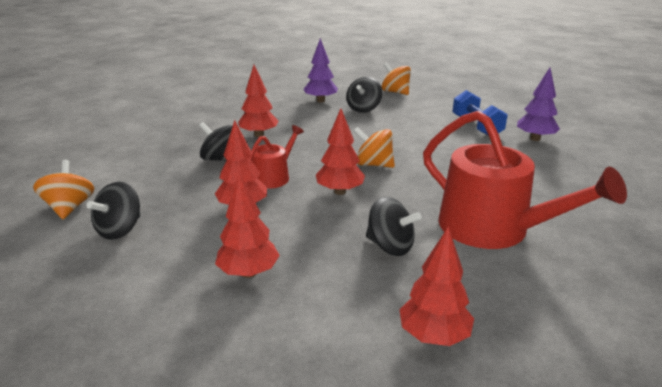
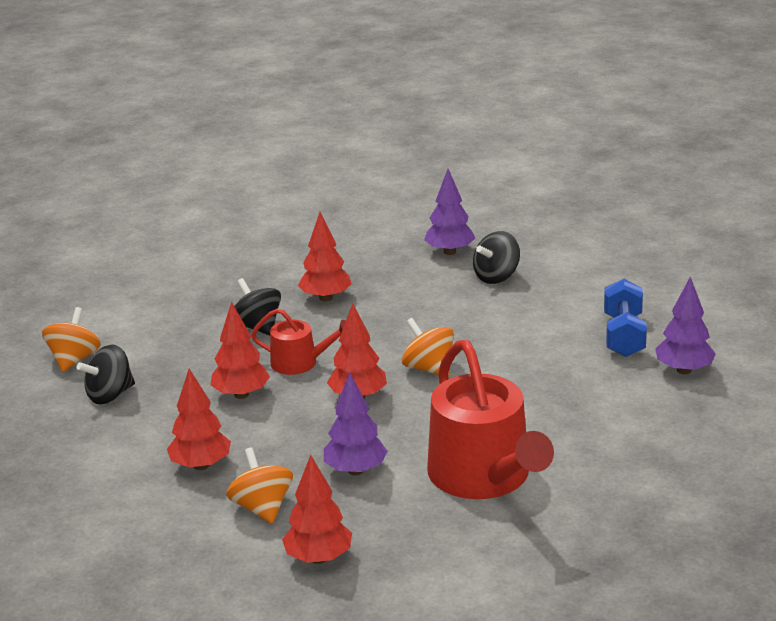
camera: 25 degrees right, 0 degrees up
(273, 177) = (300, 363): red watering can -> red watering can turned 45 degrees clockwise
(390, 246) = (356, 470): black spinning top -> purple tree
(395, 92) = (571, 252): orange spinning top -> orange spinning top (262, 508)

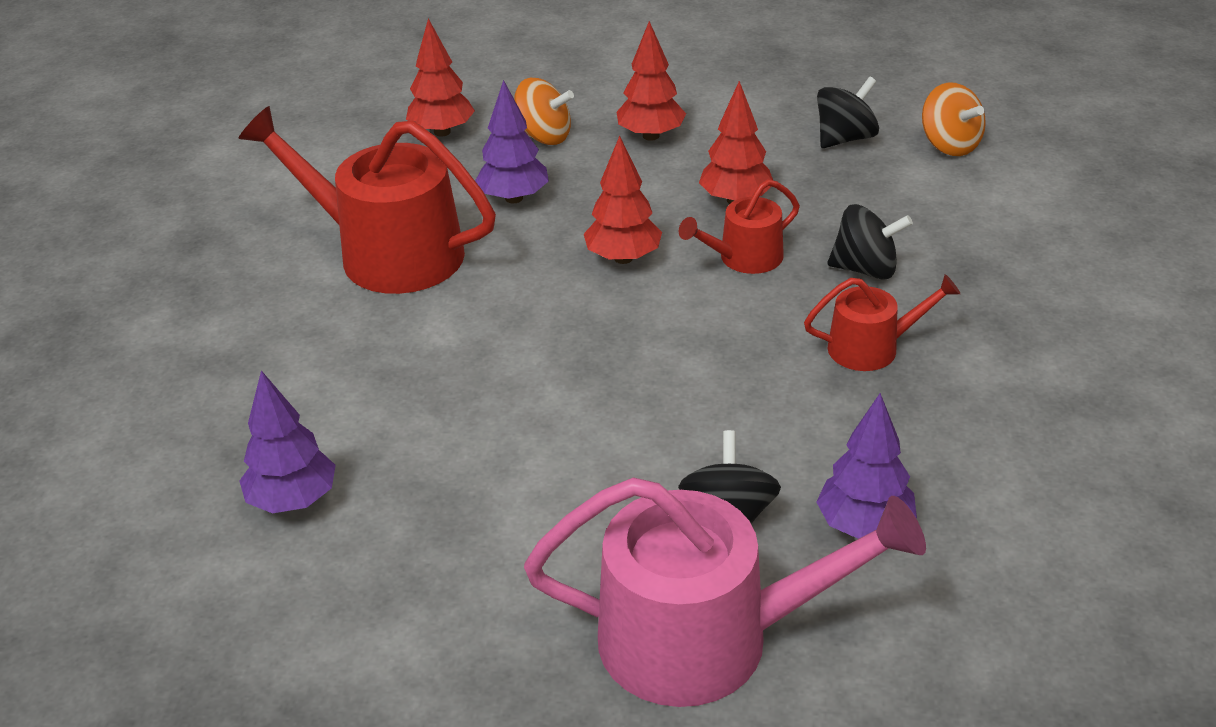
camera: 135 degrees right, 10 degrees up
(110, 395) = (845, 139): black spinning top -> black spinning top turned 45 degrees clockwise
(326, 298) = (872, 347): red tree -> red watering can
(428, 368) = (602, 327): orange spinning top -> none
(562, 252) = (706, 638): none -> pink watering can
(623, 336) = (427, 514): blue dumbbell -> none

